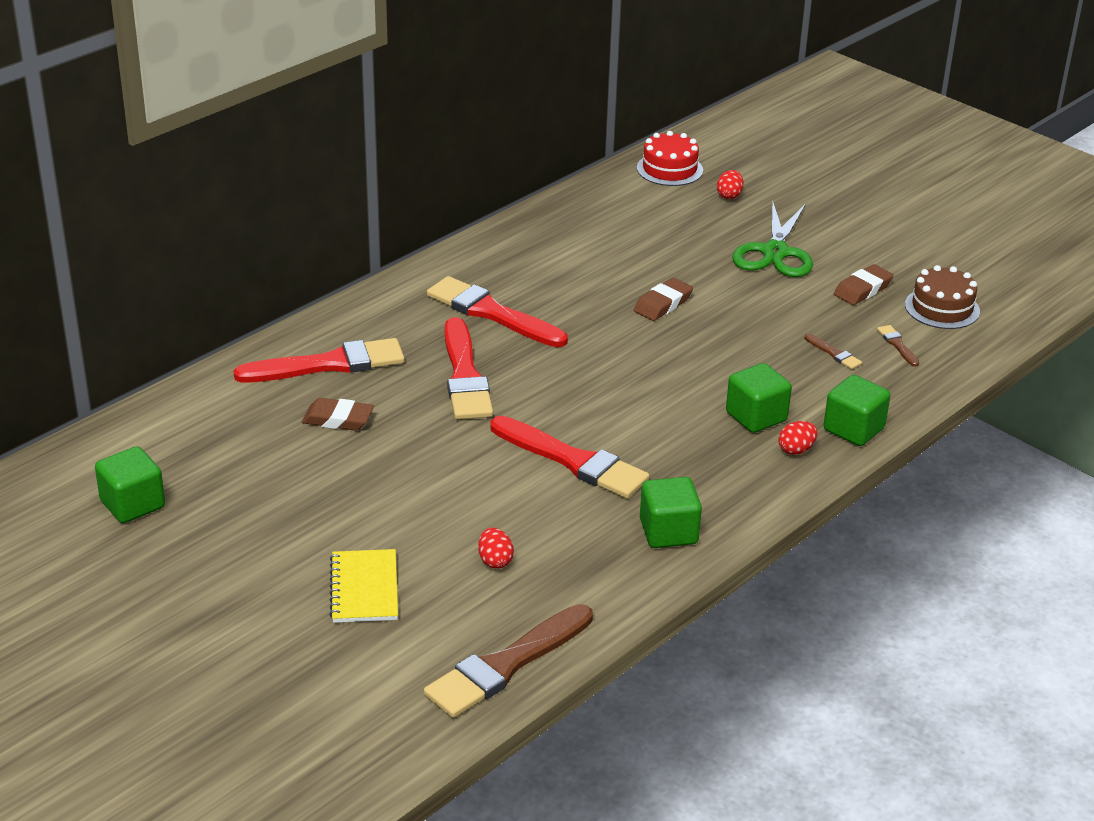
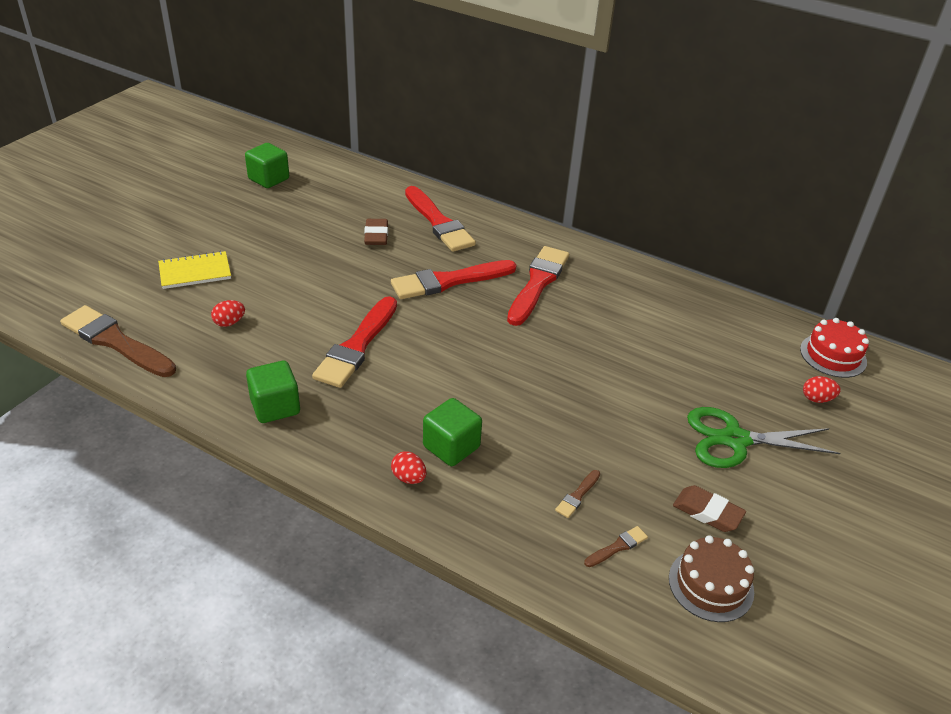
camera: 75 degrees right, 5 degrees up
(663, 304) = (601, 373): brown eraser -> none
(853, 429) = (454, 518): green cube -> none

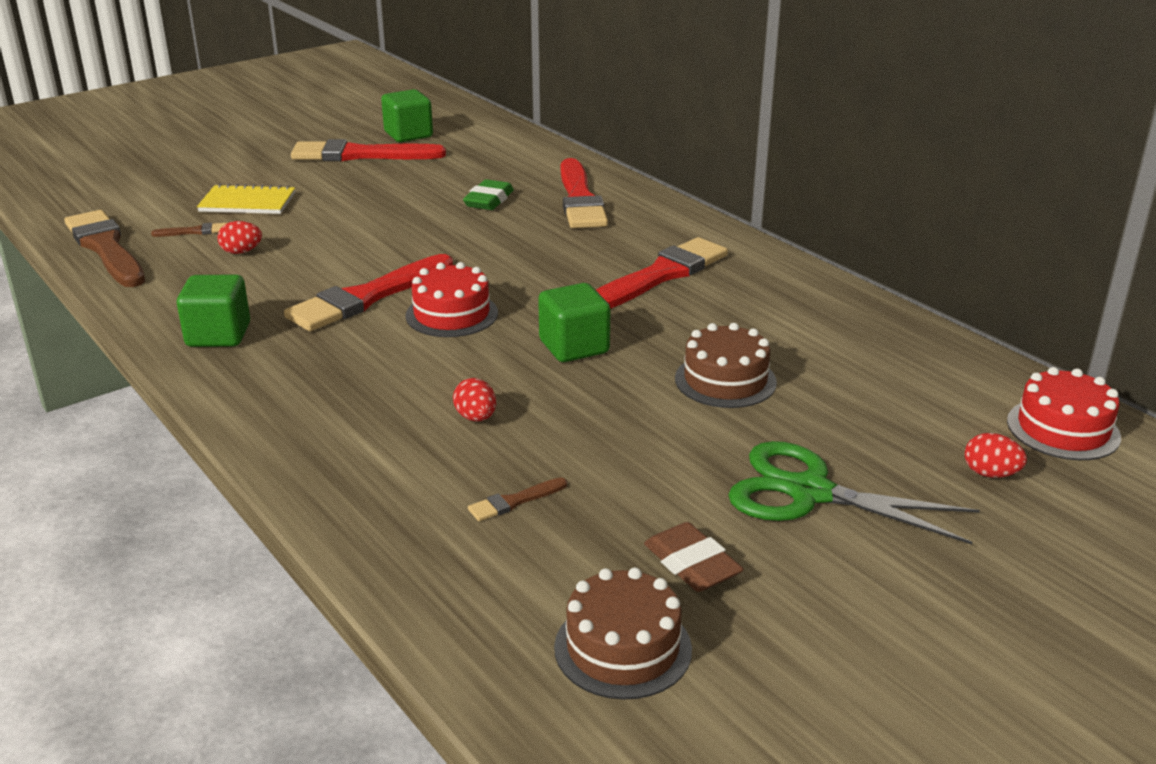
camera: 25 degrees right, 10 degrees down
(376, 235) = (489, 200): brown eraser -> green eraser
(408, 478) = (309, 434): red egg -> red egg (476, 418)
(427, 348) = (452, 314): none -> red cake
(448, 281) = (540, 255): red brush -> red brush (360, 155)
(451, 447) = (392, 415): green cube -> green cube (574, 347)
(617, 547) = (521, 570): brown brush -> brown brush (194, 231)
(634, 364) = (725, 380): none -> brown cake

